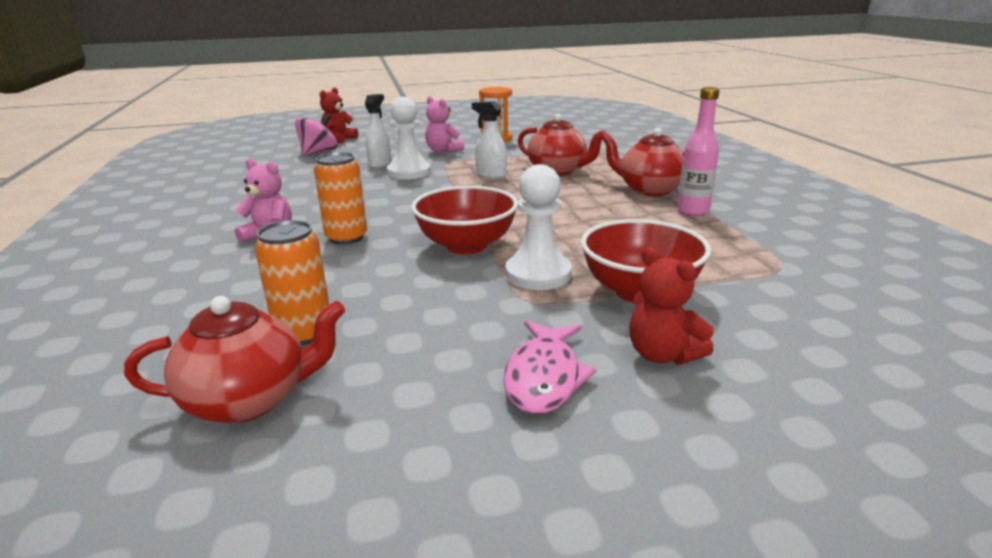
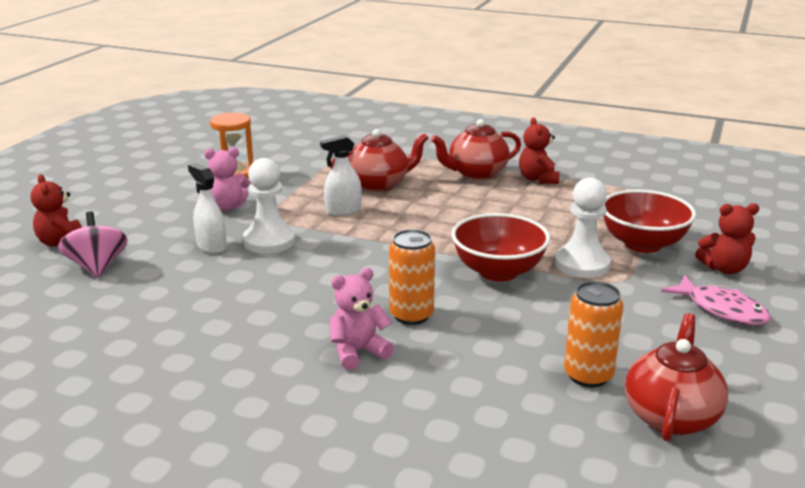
camera: 55 degrees left, 0 degrees up
(692, 211) = (538, 179): pink bottle -> red teddy bear

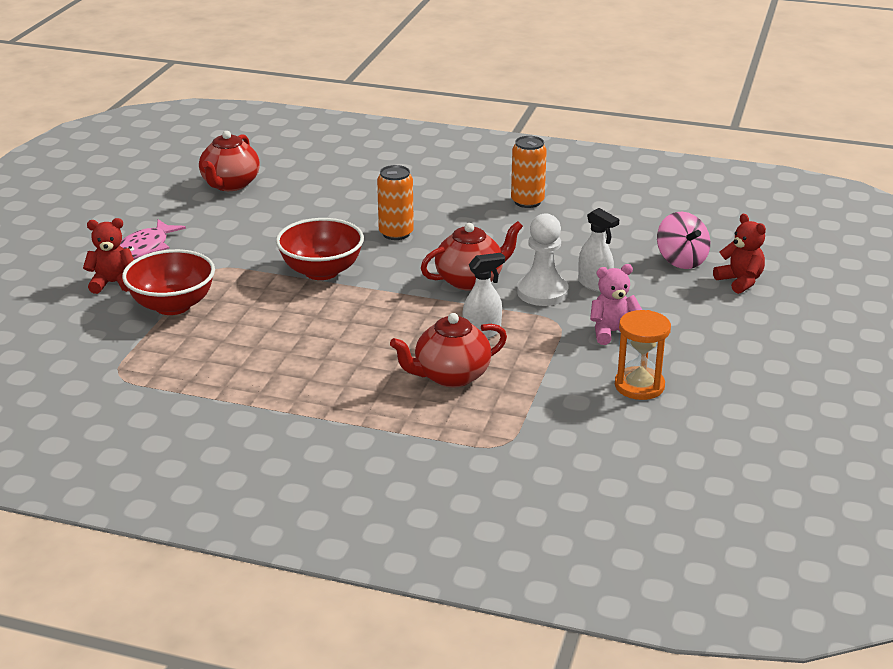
camera: 175 degrees right, 5 degrees up
(358, 352) = (431, 208): pink teddy bear -> none
(476, 173) = (327, 402): red teapot -> red teapot (470, 280)
(538, 179) = (249, 395): red teddy bear -> none
(582, 264) = (242, 282): white pawn -> none
(588, 375) = (273, 202): orange can -> orange can (527, 202)
(721, 309) = (145, 248): pink fish -> pink fish turned 105 degrees counterclockwise

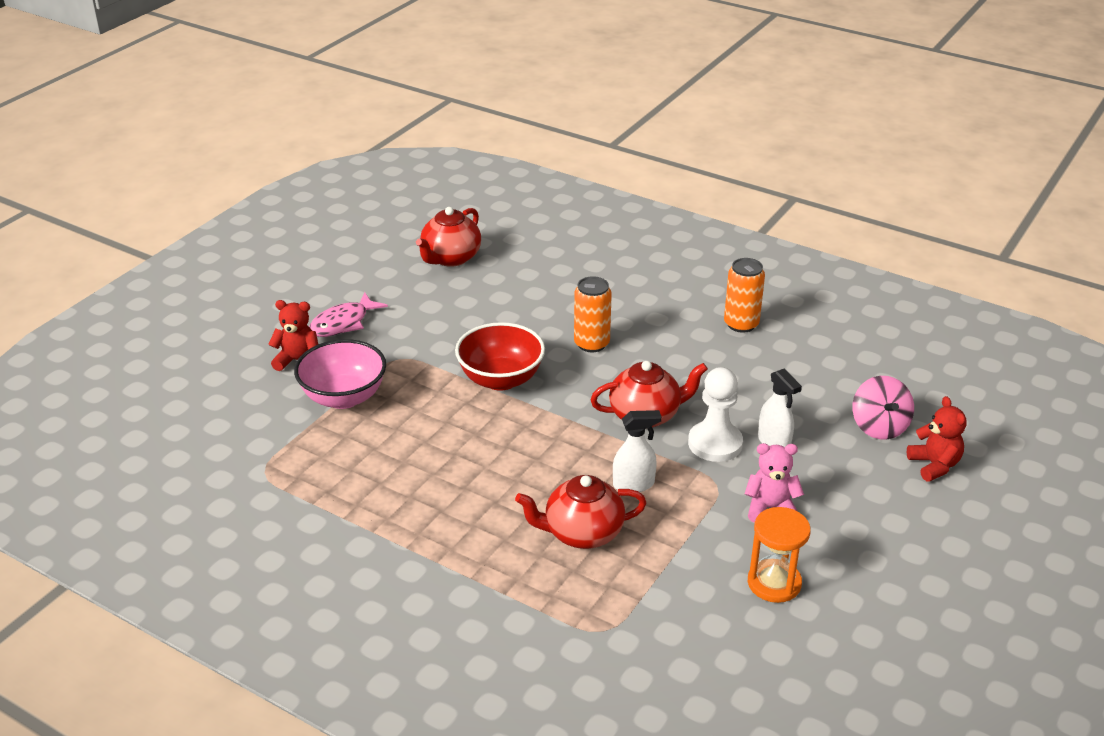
camera: 15 degrees right, 5 degrees up
(173, 305) = (344, 397): red bowl -> pink bowl

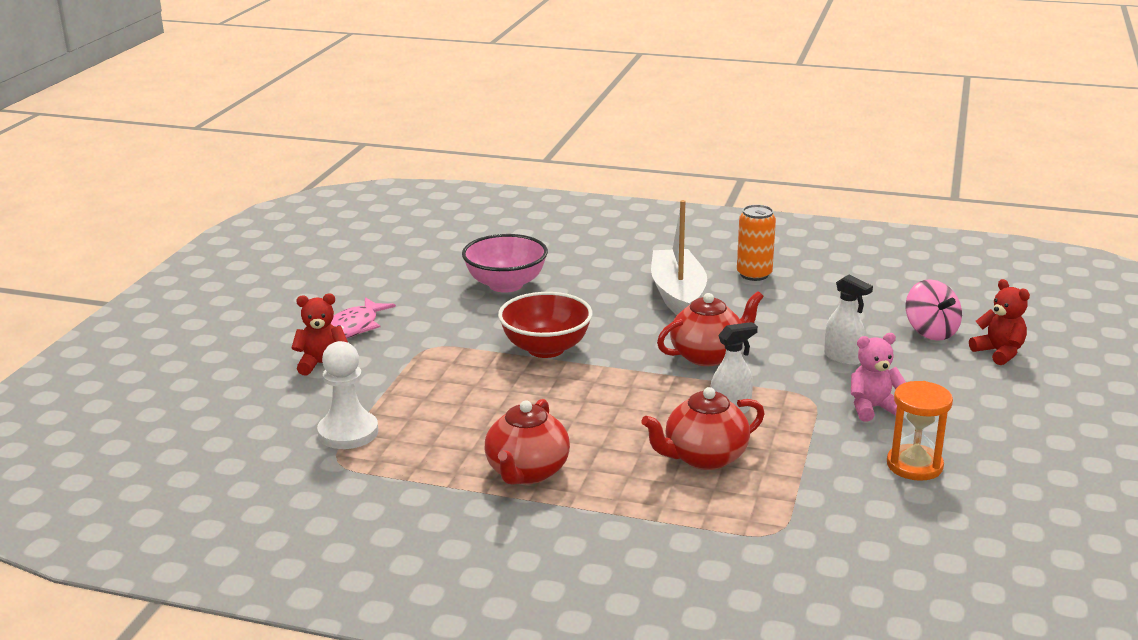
camera: 15 degrees left, 10 degrees down
(344, 397) = (389, 387): pink bowl -> pink bowl (506, 285)
(450, 258) = (437, 262): red teapot -> red teapot (527, 472)
(591, 344) = (620, 308): orange can -> none
(654, 336) = (677, 295): none -> white boat
(715, 443) = (788, 367): white pawn -> white pawn (348, 432)

